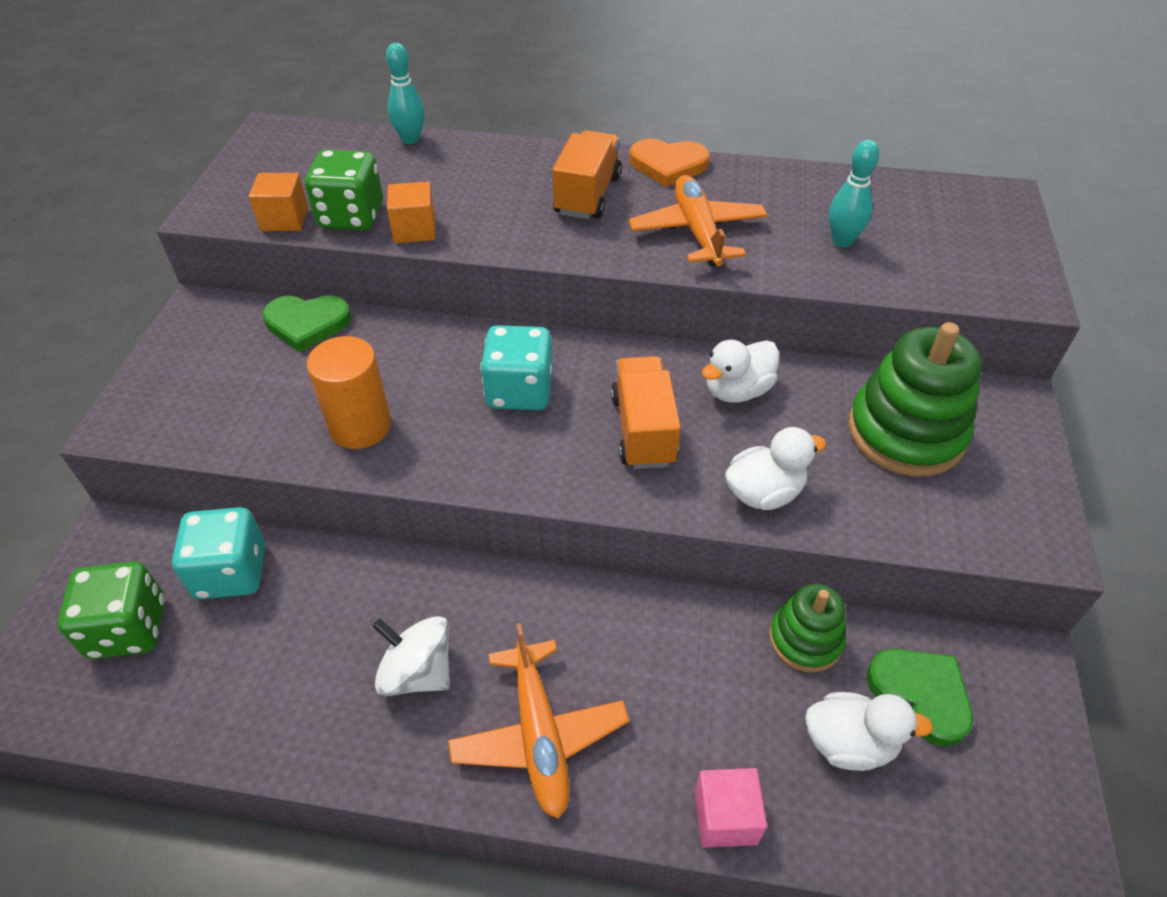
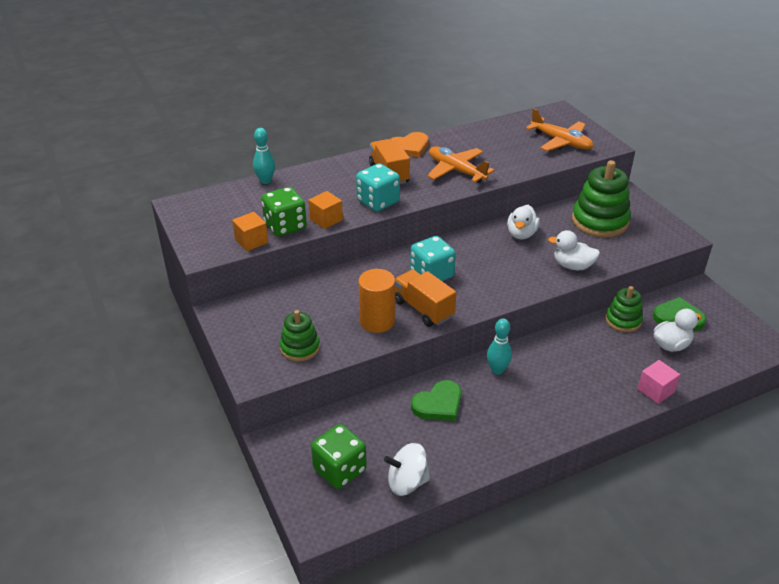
camera: 35 degrees left, 10 degrees down
(220, 412) = (300, 348): none -> green stacking toy
(231, 572) = (360, 423): turquoise dice -> turquoise dice (378, 202)
(307, 324) = (292, 293): green heart -> green heart (438, 404)
(417, 672) = (491, 411): white spinning top -> white spinning top (407, 482)
(539, 735) = (564, 404): orange plane -> orange plane (561, 142)
(643, 430) = (501, 266): orange truck -> orange truck (423, 309)
(764, 492) = (572, 266): white duck -> white duck turned 105 degrees counterclockwise
(842, 241) = (519, 152): turquoise bowling pin -> turquoise bowling pin (497, 370)

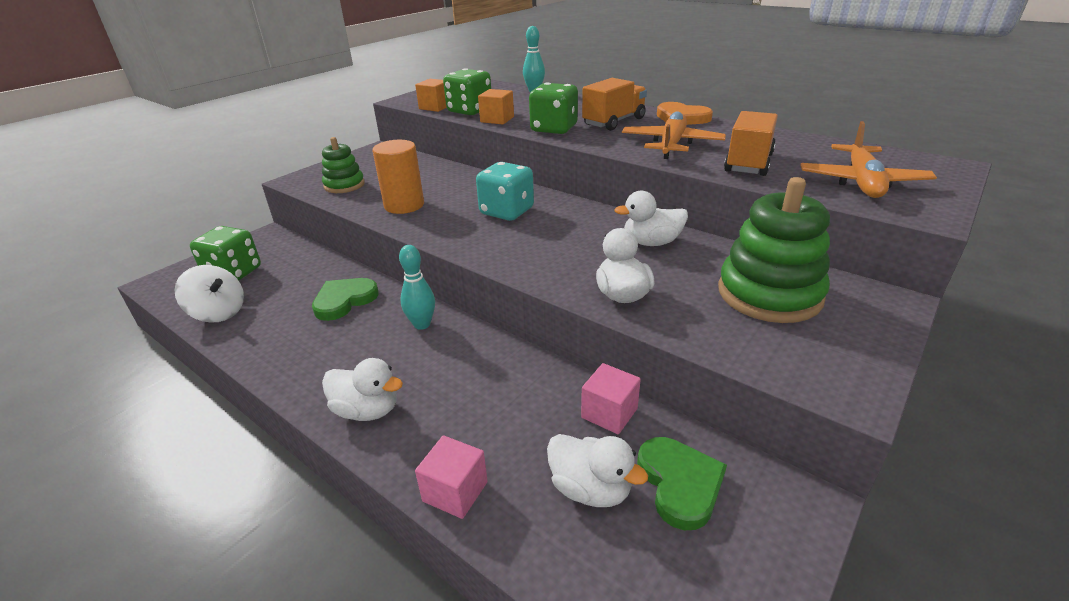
camera: 65 degrees right, 5 degrees down
(378, 202) = (554, 129): turquoise dice -> green dice
(407, 482) = (218, 313): white spinning top -> white spinning top turned 150 degrees clockwise
(423, 309) = (441, 221): orange truck -> orange truck (748, 163)
(438, 404) = (344, 300): green heart -> green heart turned 105 degrees clockwise
(576, 412) = (367, 410): none -> white duck
(623, 320) = (609, 413): green stacking toy -> pink cube

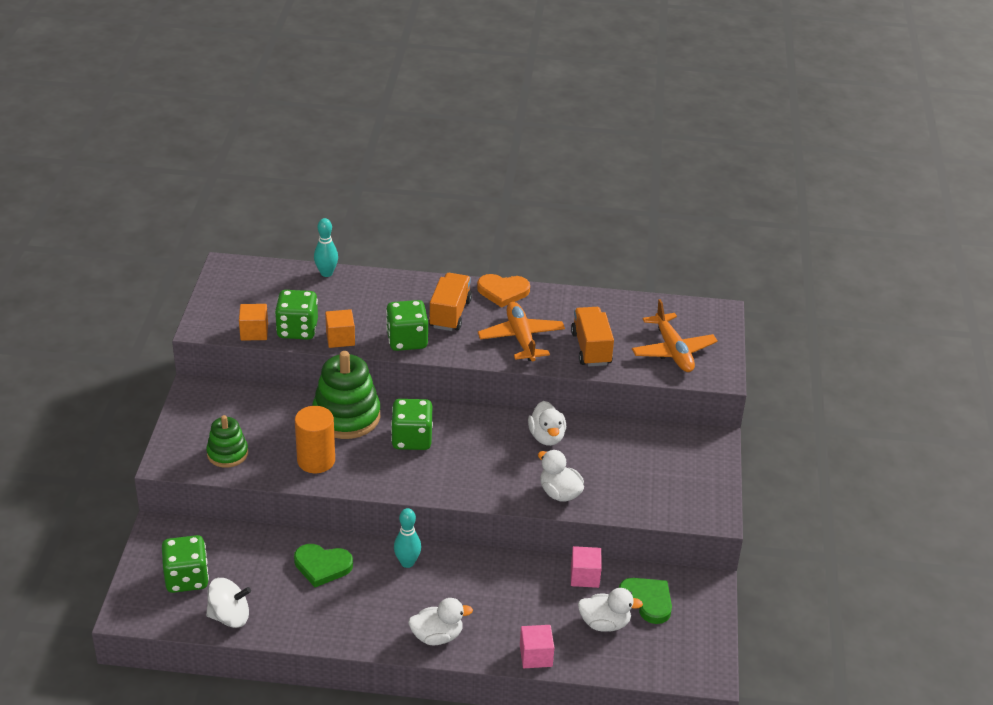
camera: 35 degrees left, 5 degrees up
(344, 300) = (322, 566): green heart -> green heart turned 90 degrees counterclockwise
(506, 211) = (412, 439): turquoise dice -> green dice
(651, 242) = (546, 437): white duck -> white duck turned 60 degrees counterclockwise
(769, 294) = (646, 460): green stacking toy -> green stacking toy (346, 416)

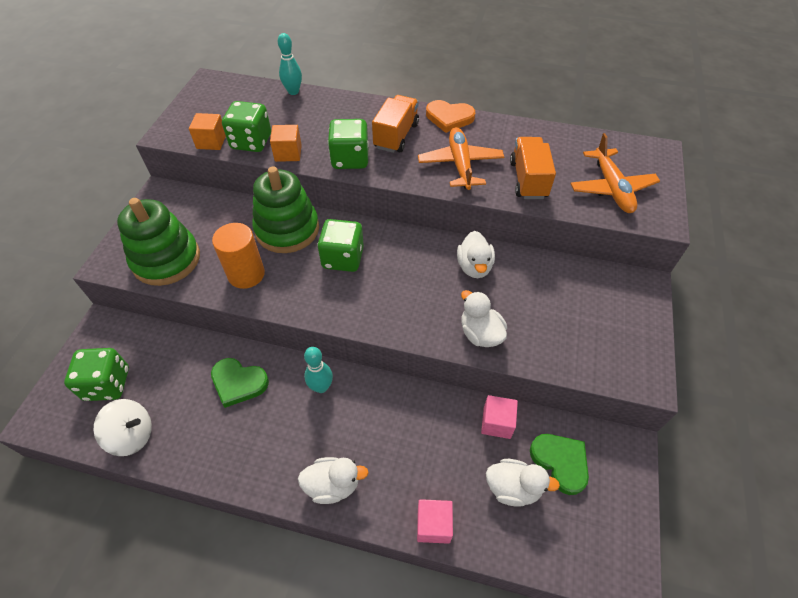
camera: 10 degrees right, 15 degrees up
(227, 453) = (166, 259): green stacking toy -> green stacking toy, size x1.71

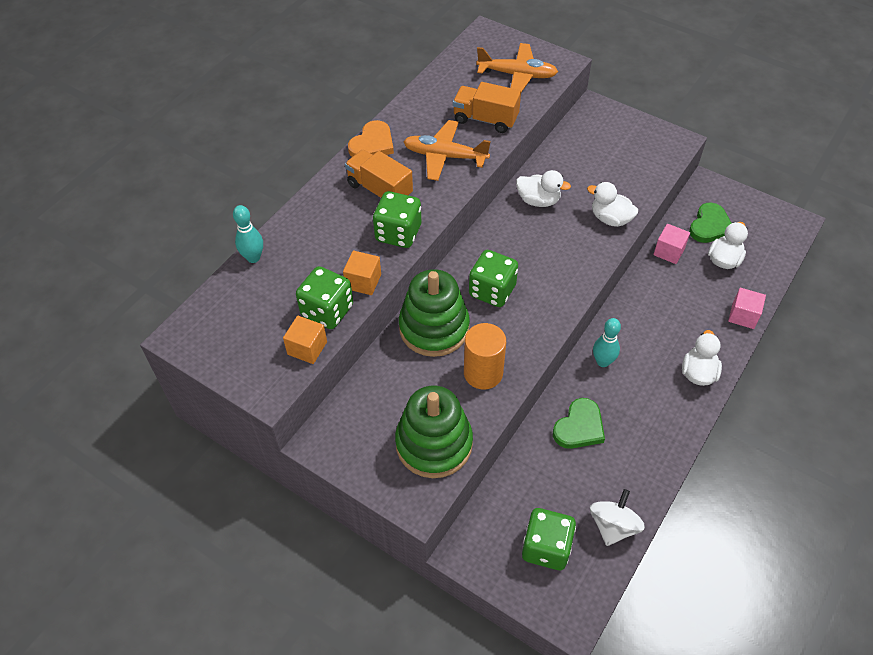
camera: 70 degrees left, 0 degrees up
(480, 334) = (610, 219): white duck -> white duck turned 45 degrees clockwise
(560, 462) = (710, 226): green heart -> green heart turned 135 degrees clockwise

